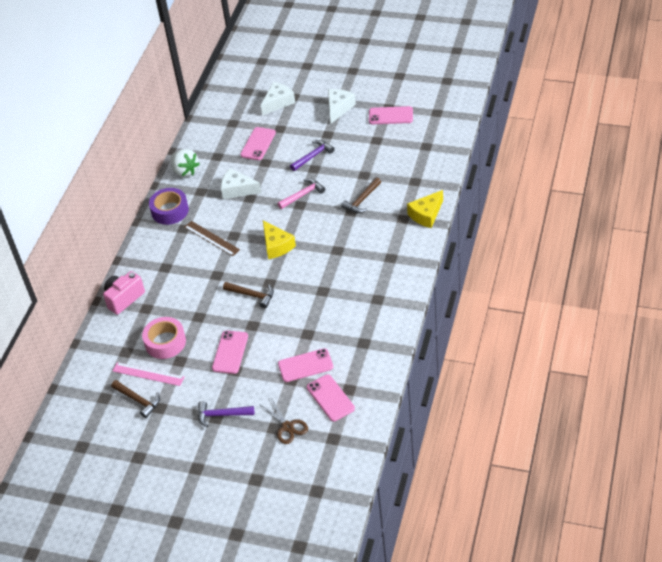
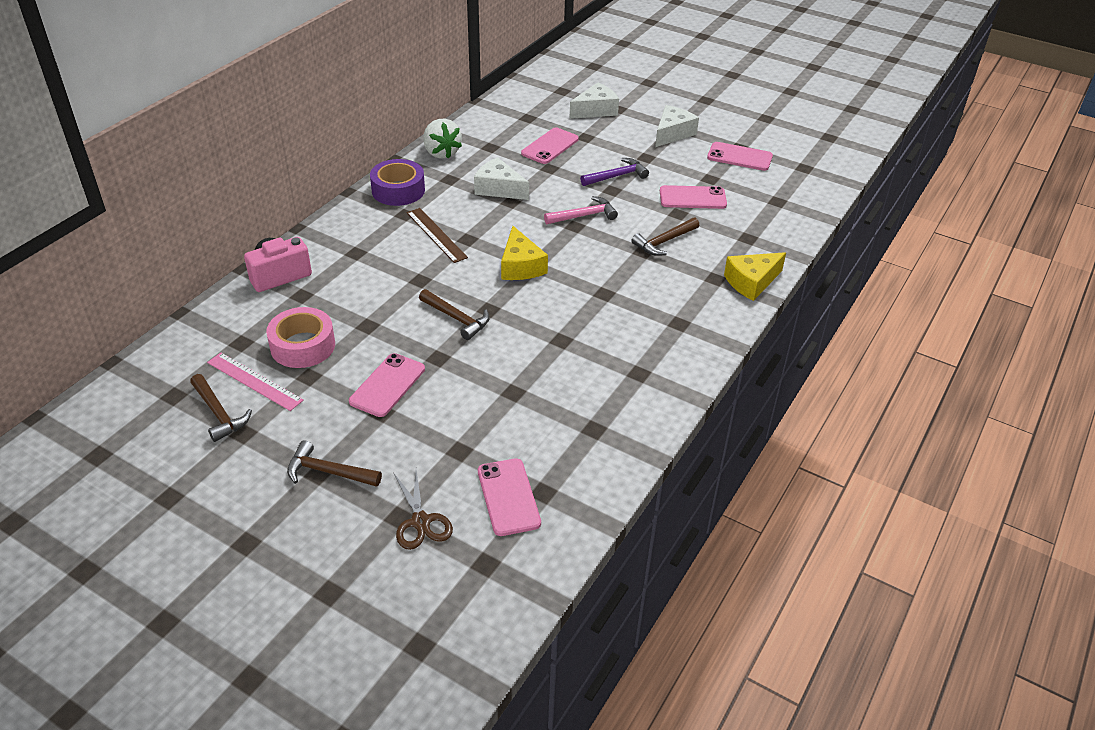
camera: 10 degrees right, 5 degrees down
(221, 415) = (328, 472): purple hammer -> brown hammer
(305, 365) = (490, 436): pink phone -> pink phone (692, 198)

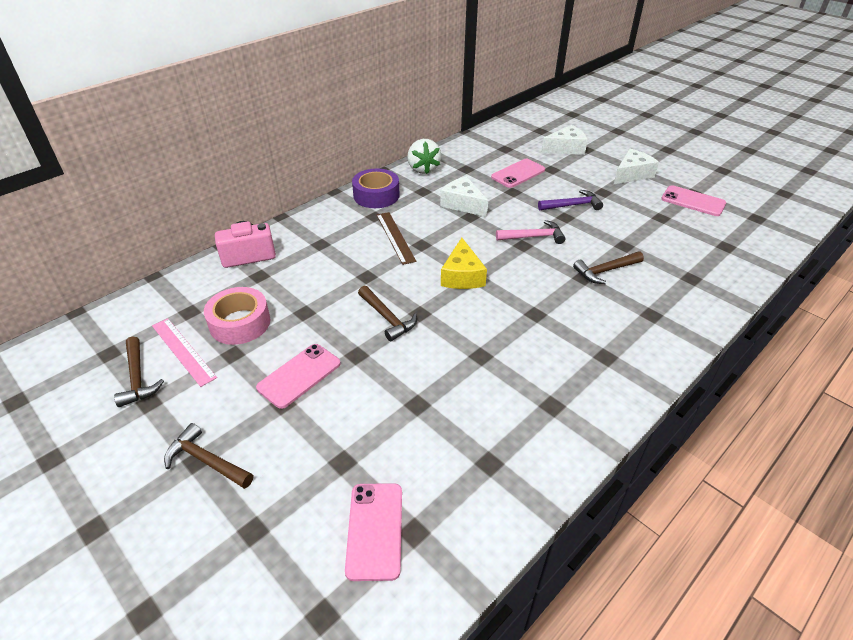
camera: 15 degrees right, 0 degrees up
(420, 521) = (273, 542): brown scissors -> none
(692, 198) = (641, 233): pink phone -> none
(751, 282) = (689, 324): yellow cheese -> none

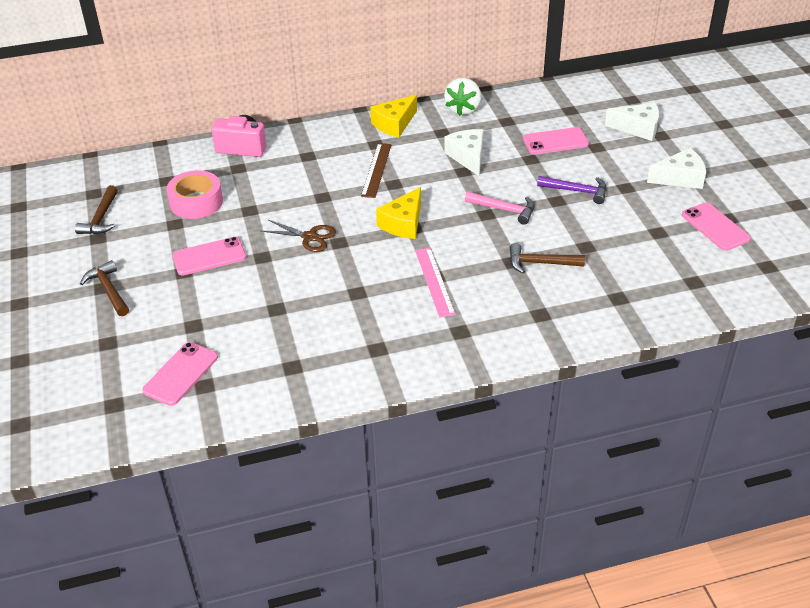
camera: 30 degrees right, 0 degrees up
(183, 351) = (143, 209): pink ruler -> pink ruler (434, 281)
(376, 195) = (394, 124): purple tape -> yellow cheese
(387, 318) = (309, 237): brown hammer -> brown scissors

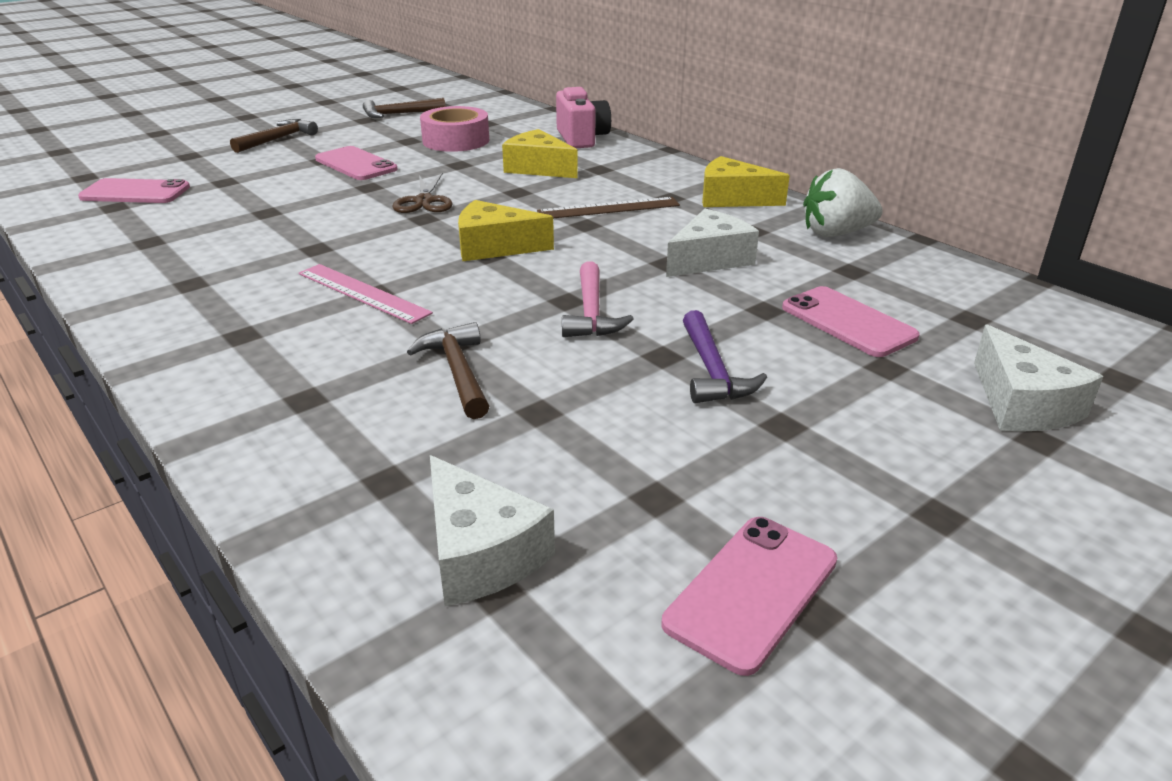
camera: 65 degrees right, 10 degrees down
(286, 179) = (538, 168): none -> yellow cheese
(434, 281) = (363, 293): pink ruler -> pink ruler turned 75 degrees clockwise
(680, 178) = (902, 496): white cheese -> white cheese (480, 553)

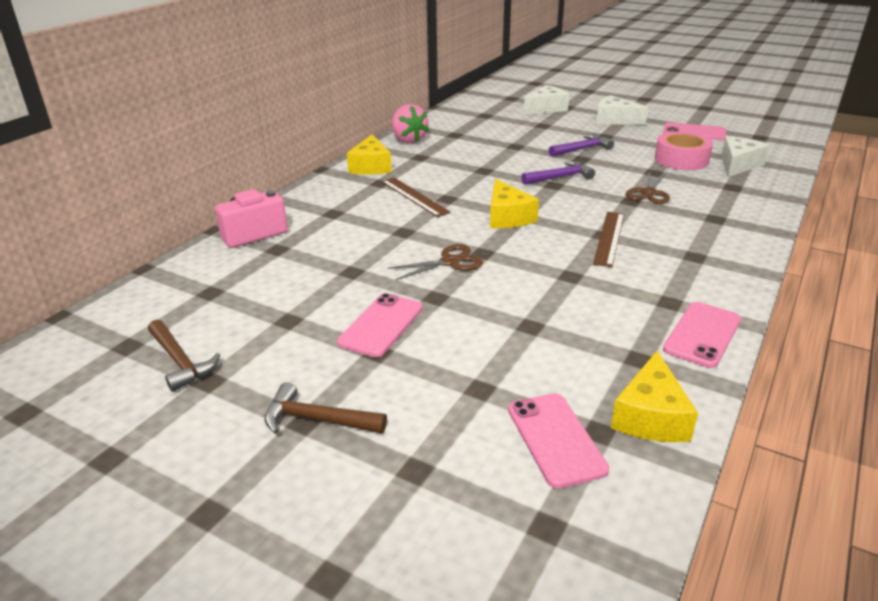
camera: 110 degrees left, 0 degrees up
(363, 293) = (609, 238): pink ruler -> brown ruler
(456, 140) = (280, 292): pink tape -> pink tape (681, 159)
(457, 372) = (649, 193): brown hammer -> brown scissors
(538, 168) = (344, 235): yellow cheese -> yellow cheese (650, 416)
(591, 313) = (560, 177): pink hammer -> purple hammer
(710, 259) = (470, 162): white cheese -> white cheese (614, 120)
(836, 233) = (408, 140): white strawberry -> pink strawberry
(848, 322) = (511, 132): pink phone -> pink phone (702, 334)

